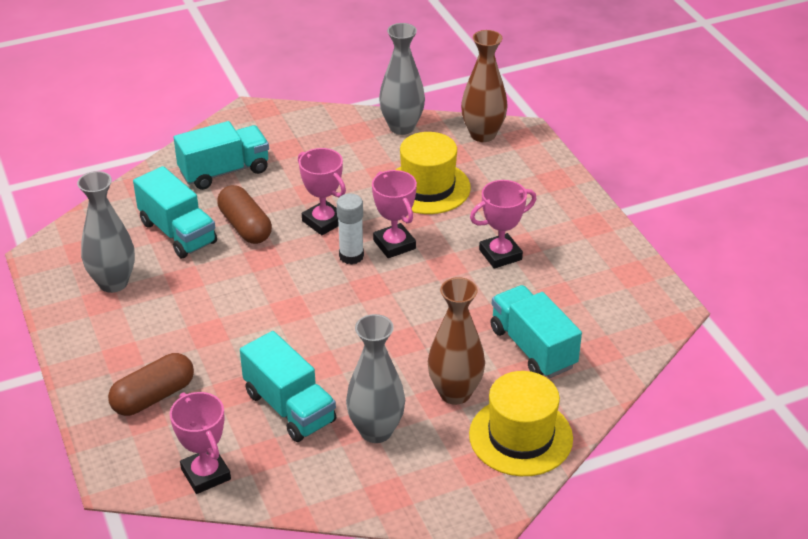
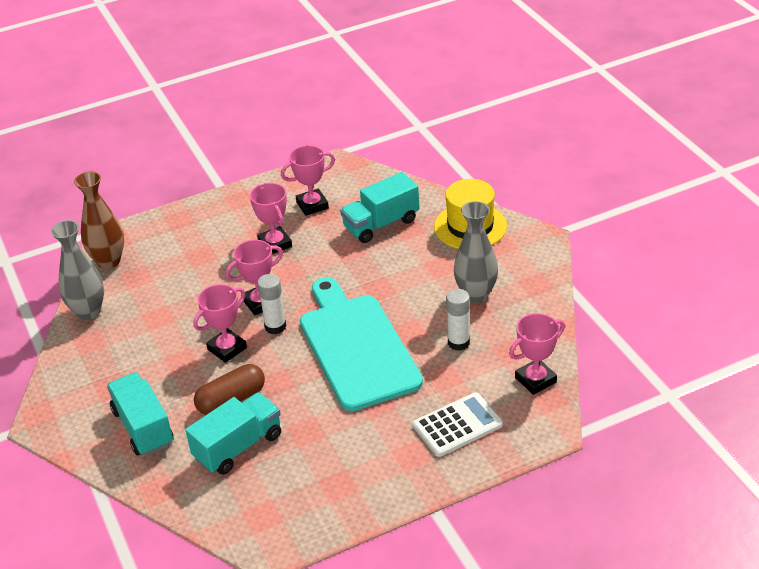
camera: 90 degrees left, 0 degrees up
(113, 283) = (312, 481): grey vase -> none
(153, 397) = (457, 425): brown capsule -> white calculator
(289, 407) = (458, 343): turquoise truck -> white glue stick
(303, 319) = (357, 347): none -> turquoise cutting board
(428, 187) = (183, 289): yellow hat -> none
(455, 393) = (432, 259): brown vase -> none
(576, 286) = (312, 205): none -> pink trophy

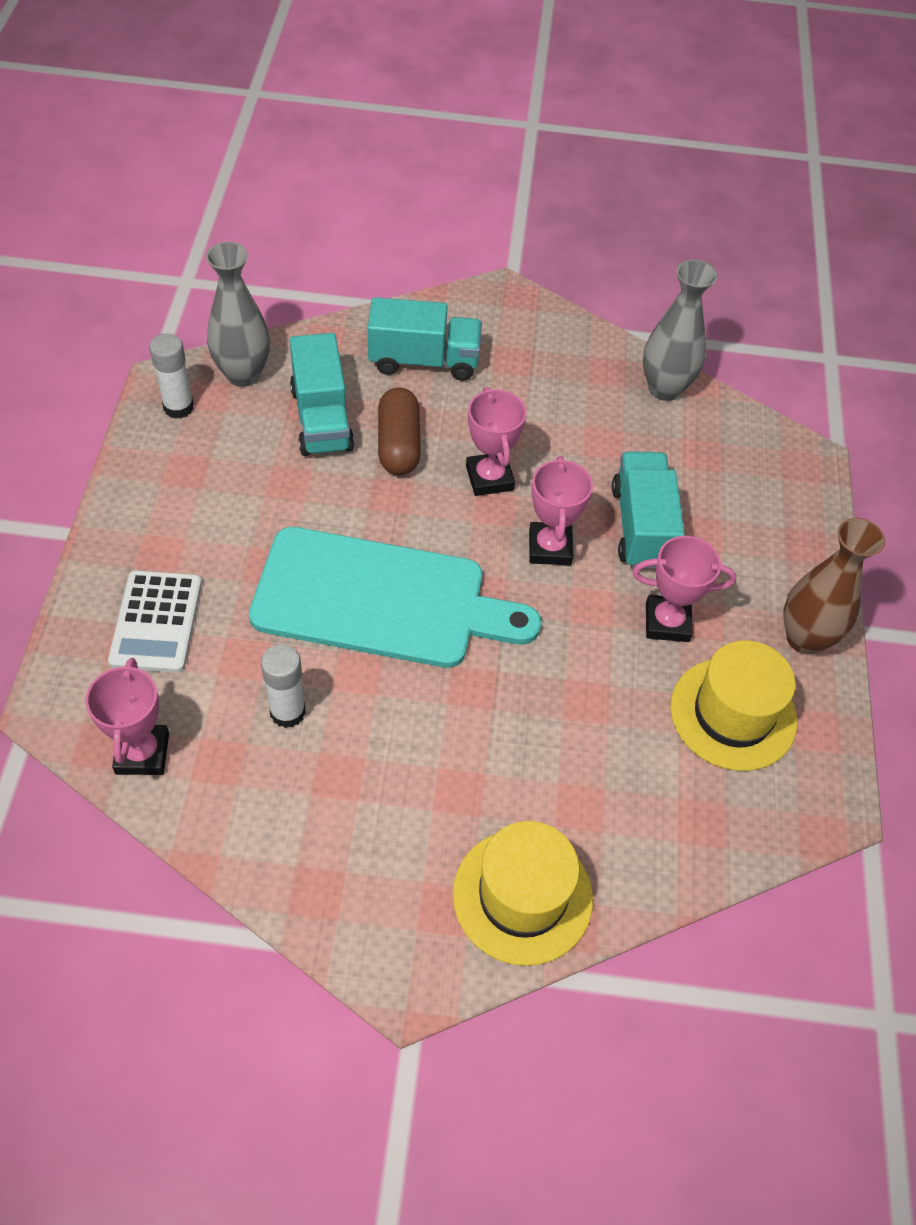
camera: 115 degrees right, 15 degrees up
(108, 261) = (756, 441): brown vase -> brown vase (805, 638)
(275, 327) = (490, 540): white glue stick -> white glue stick (178, 407)
(312, 205) = (733, 714): pink trophy -> yellow hat
(381, 224) = (620, 776): turquoise truck -> turquoise truck (642, 527)
(476, 294) = (361, 796): grey vase -> grey vase (243, 374)

